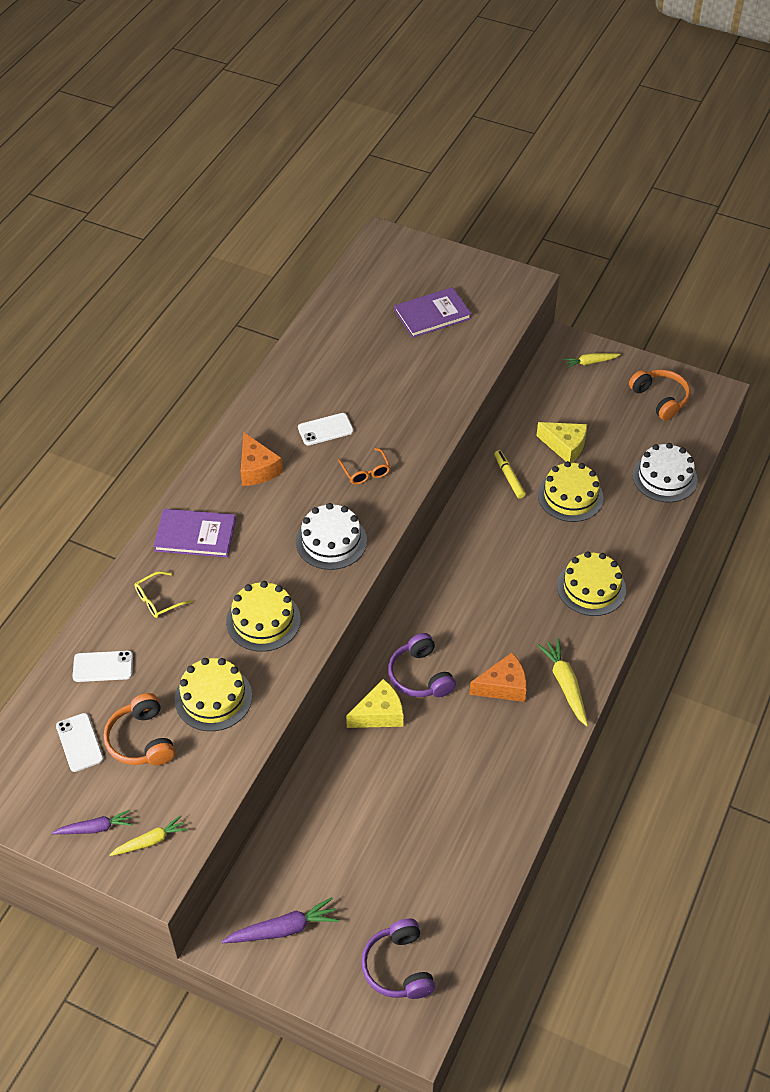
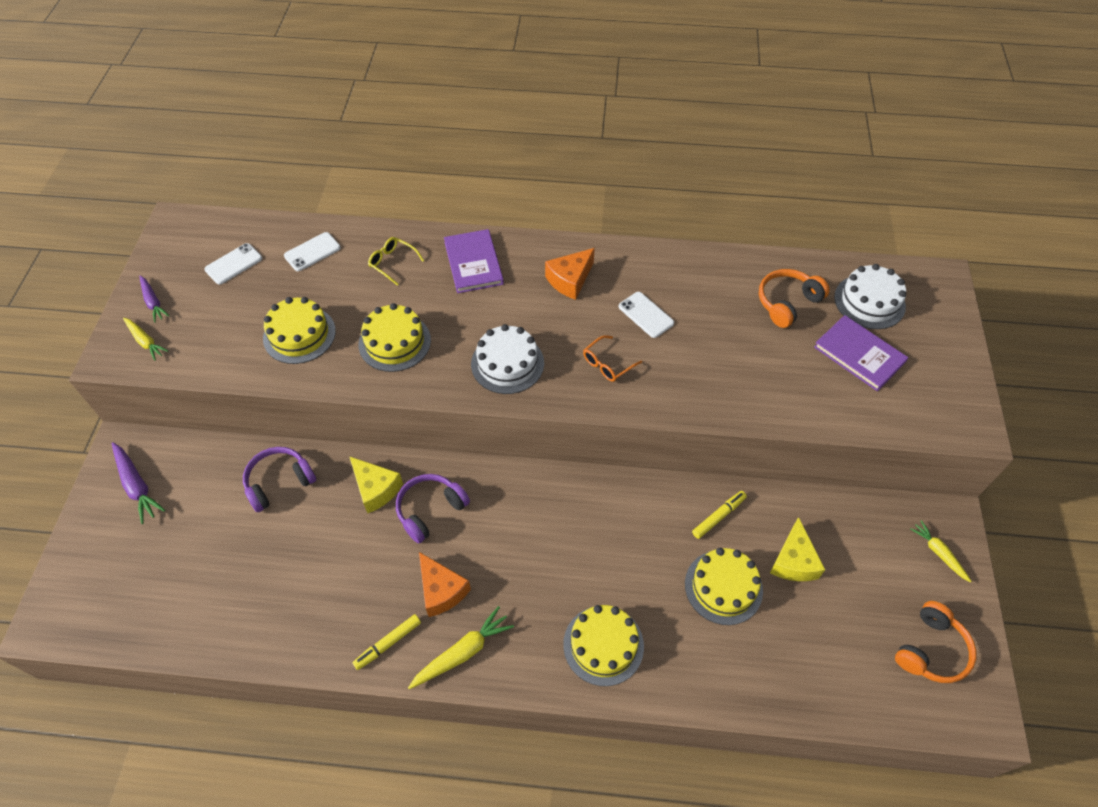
camera: 70 degrees right, 5 degrees up
(103, 666) = (312, 252): white phone -> white phone turned 75 degrees clockwise
(141, 740) = (244, 301): orange headphones -> orange headphones (787, 303)
(398, 967) = (108, 590): purple headphones -> purple headphones (279, 482)
(538, 737) = (388, 643): none -> yellow marker
(664, 477) = (807, 687): white cake -> white cake (869, 301)

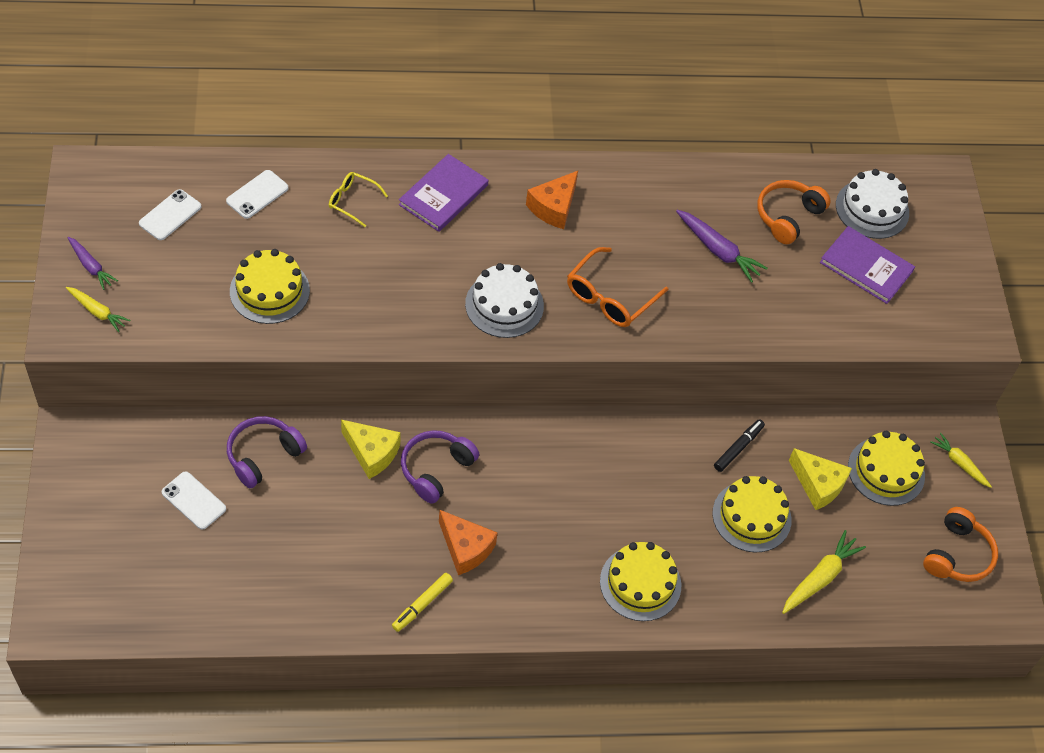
camera: 15 degrees left, 0 degrees up
(137, 486) = (103, 474): purple carrot -> purple carrot (718, 250)
(394, 342) = (377, 291): yellow cake -> yellow cake (886, 471)
(463, 652) = (500, 605): yellow carrot -> yellow carrot (820, 577)
(473, 263) = (443, 195): purple book -> purple book turned 60 degrees clockwise
(607, 364) = (610, 297): orange glasses -> orange glasses, size x1.64
(646, 315) = (641, 240): white phone -> white phone (194, 500)
(718, 516) = (738, 448): yellow marker -> black marker
(793, 561) = (818, 485): yellow cheese -> yellow cheese turned 45 degrees counterclockwise

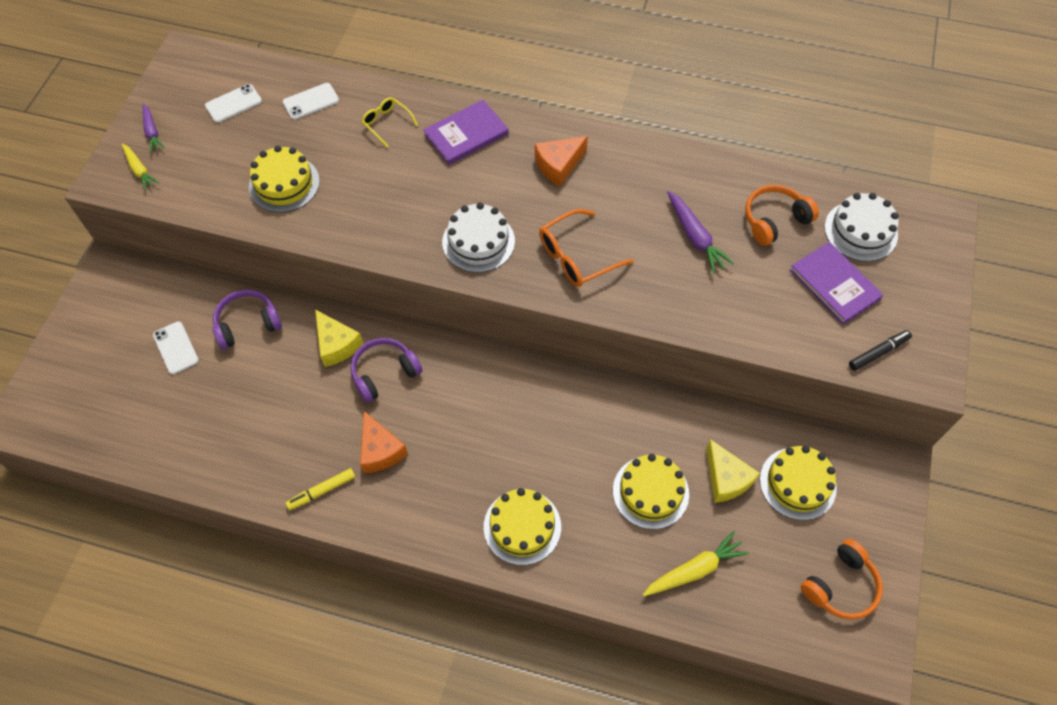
camera: 25 degrees right, 5 degrees up
(738, 448) = (662, 424): black marker -> black marker (878, 352)
(959, 463) = (874, 495): yellow carrot -> none

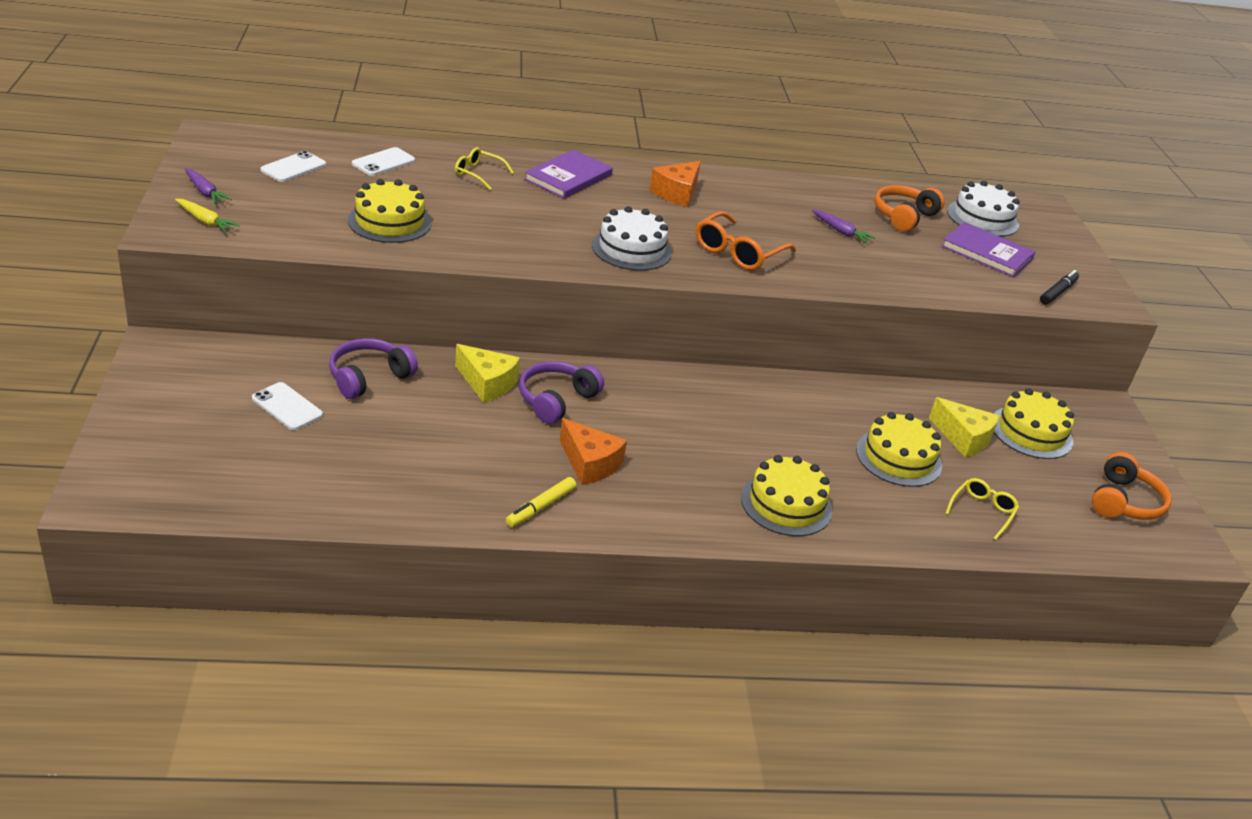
camera: 25 degrees left, 25 degrees down
(694, 570) = (982, 511): yellow carrot -> yellow glasses
(695, 237) = (841, 231): purple carrot -> purple carrot, size x0.66

